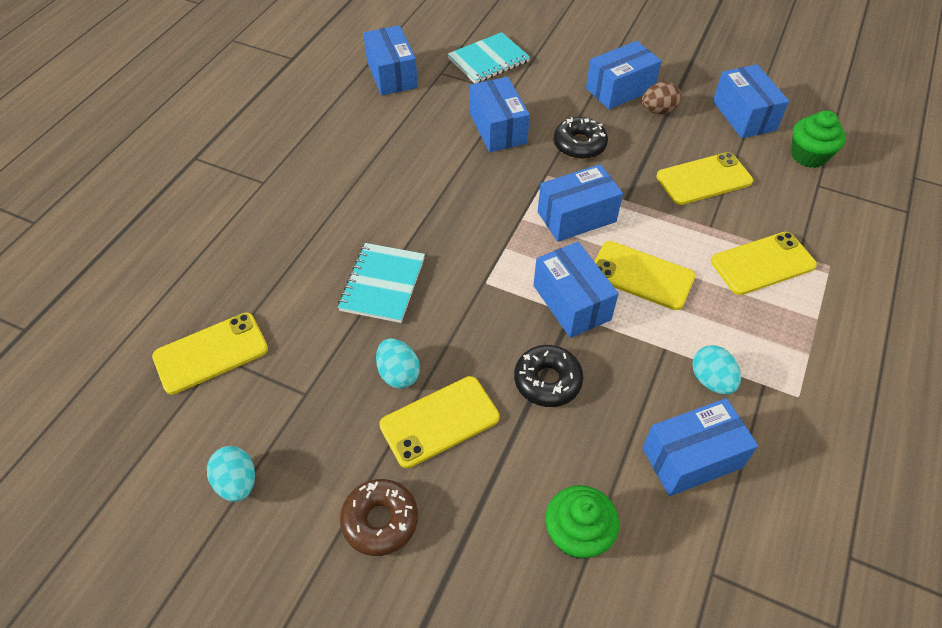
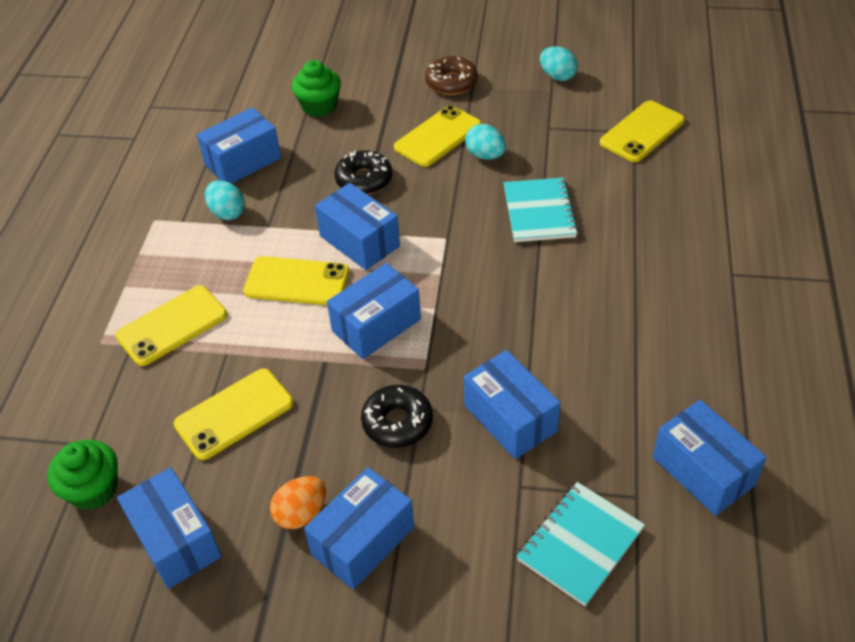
camera: 165 degrees right, 5 degrees down
(658, 110) = (301, 513): brown egg -> orange egg

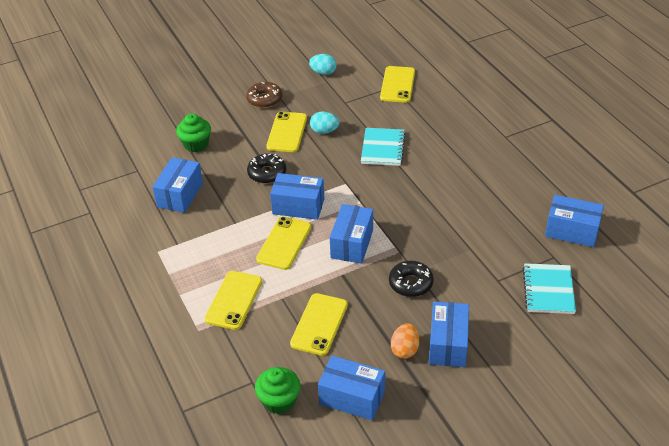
camera: 35 degrees left, 5 degrees down
(227, 213) = (201, 227): turquoise egg -> none
(297, 281) = (284, 243): yellow phone -> yellow phone turned 45 degrees counterclockwise
(510, 418) = (464, 253): blue box -> none
(539, 212) = (383, 148): turquoise notebook -> turquoise notebook turned 45 degrees clockwise

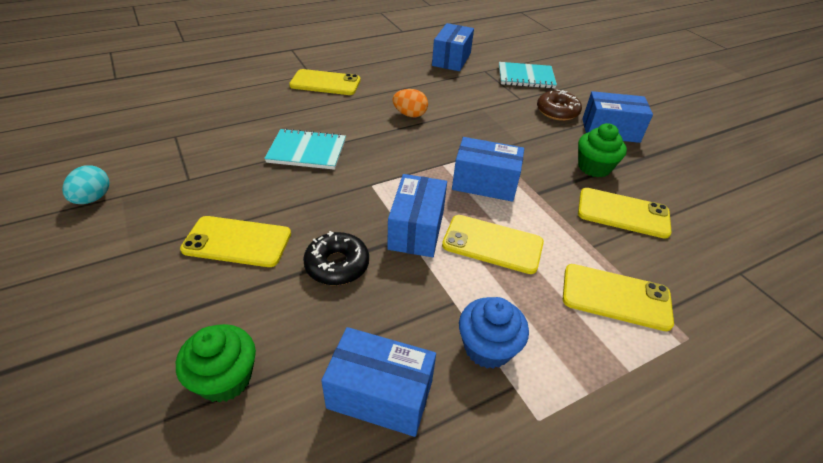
camera: 95 degrees left, 0 degrees up
(202, 235) = (487, 348): none -> blue cupcake
(264, 99) = (126, 271): brown donut -> brown donut (557, 111)
(279, 401) = (751, 247): green cupcake -> green cupcake (594, 167)
(324, 131) = (251, 201): turquoise egg -> none
(352, 397) = (710, 192): blue box -> none
(397, 85) = (173, 132): yellow phone -> yellow phone (325, 83)
(405, 349) = (629, 155): orange egg -> orange egg (410, 115)
(410, 283) = (538, 146): black donut -> none

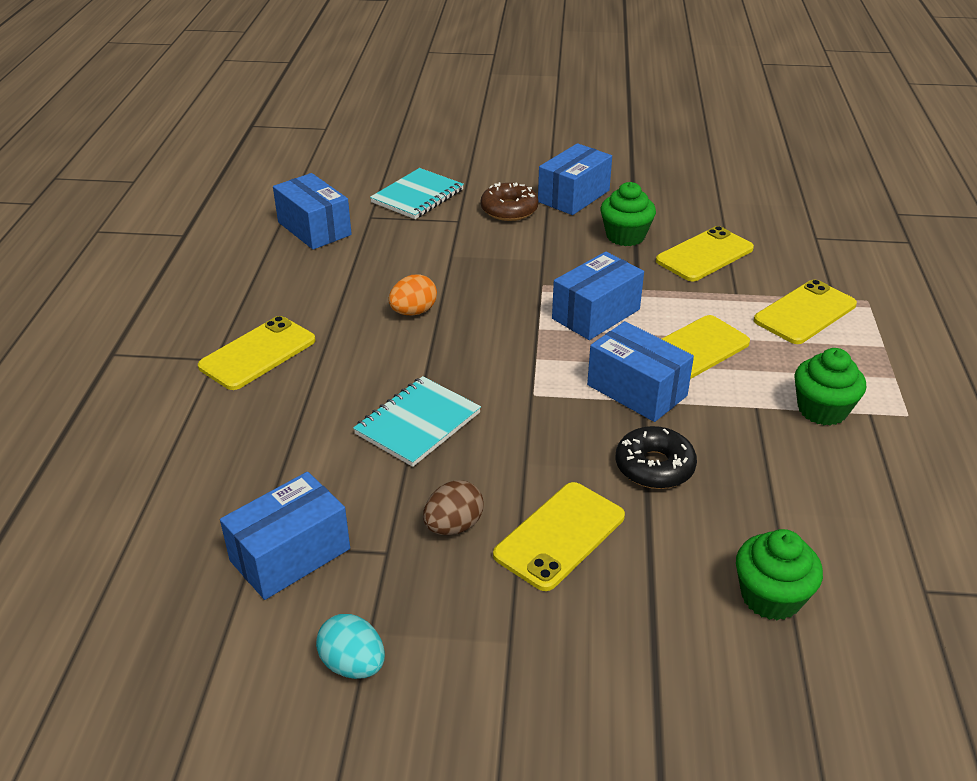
camera: 55 degrees left, 5 degrees down
(223, 195) = (453, 526): none -> brown egg
(380, 394) = (841, 495): blue box -> blue box (290, 554)
(487, 348) = (822, 410): blue cupcake -> green cupcake

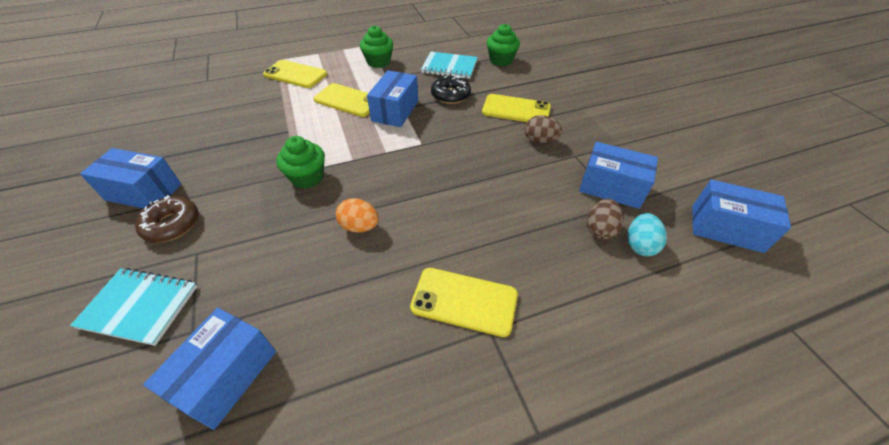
camera: 115 degrees left, 10 degrees up
(238, 497) = (600, 229): none -> brown egg
(353, 664) = (638, 142): turquoise egg -> turquoise egg (640, 245)
(418, 423) = (478, 179): turquoise notebook -> turquoise notebook (449, 67)
(596, 314) = (325, 140): blue box -> blue box (726, 228)
(625, 236) = (215, 150): green cupcake -> green cupcake (307, 177)
(704, 255) = (237, 114): yellow phone -> none

